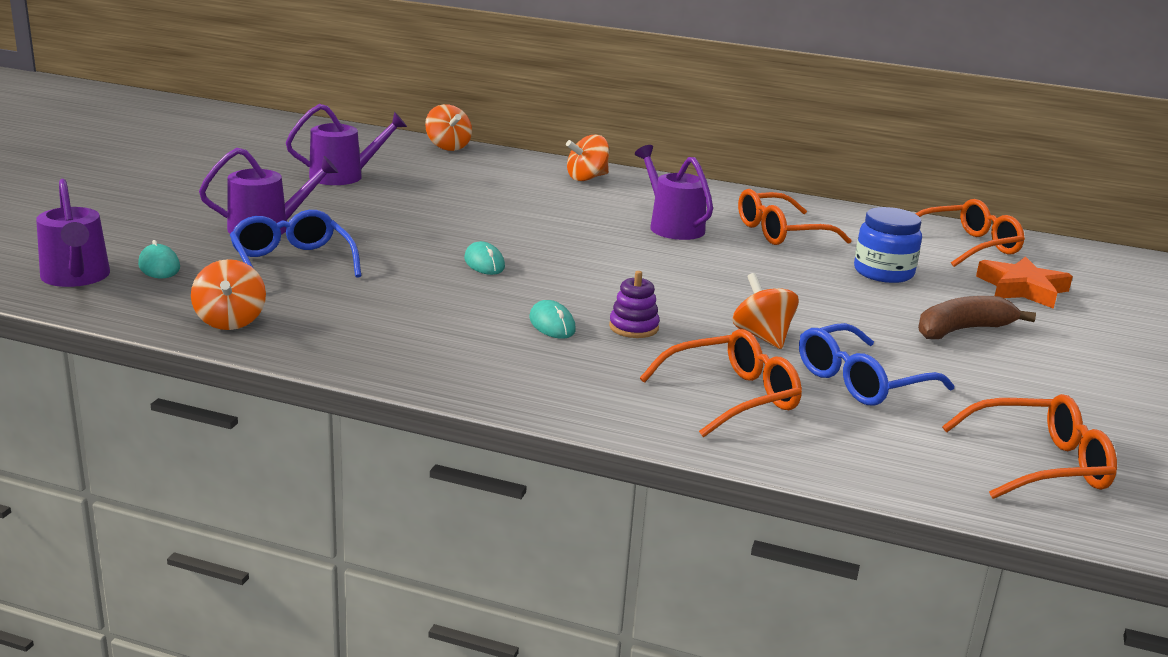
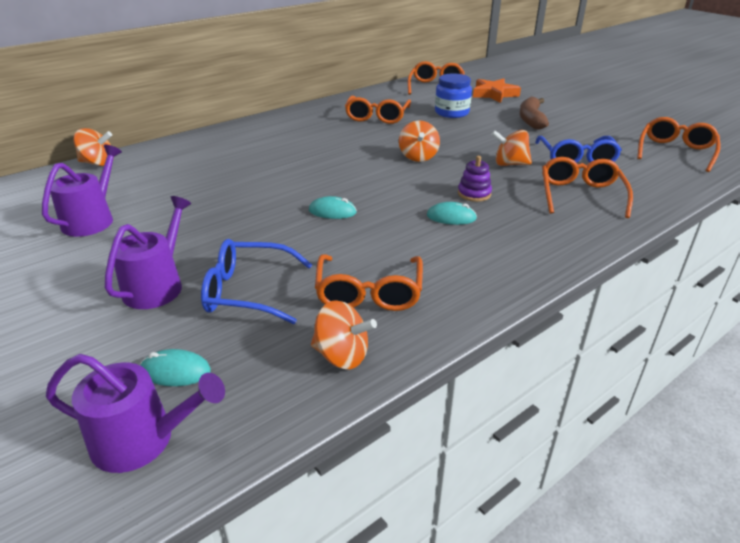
camera: 55 degrees left, 10 degrees up
(342, 312) = (369, 292): none -> orange glasses
(587, 178) = (229, 138): orange spinning top -> orange spinning top (418, 157)
(672, 226) = (338, 139): purple watering can -> none

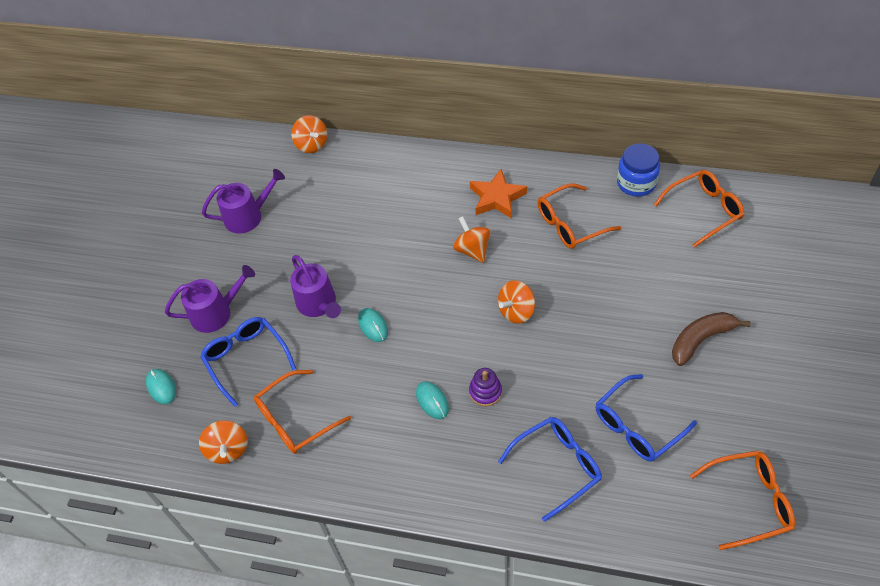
camera: 55 degrees right, 20 degrees up
(142, 440) = (113, 416): purple watering can -> purple watering can (318, 304)
(451, 112) = (645, 268): blue jar -> blue jar (636, 183)
(494, 94) = (742, 268): orange star -> orange star (497, 198)
(509, 164) = (570, 383): orange spinning top -> orange spinning top (472, 250)
(580, 195) = (557, 466): orange glasses -> blue glasses

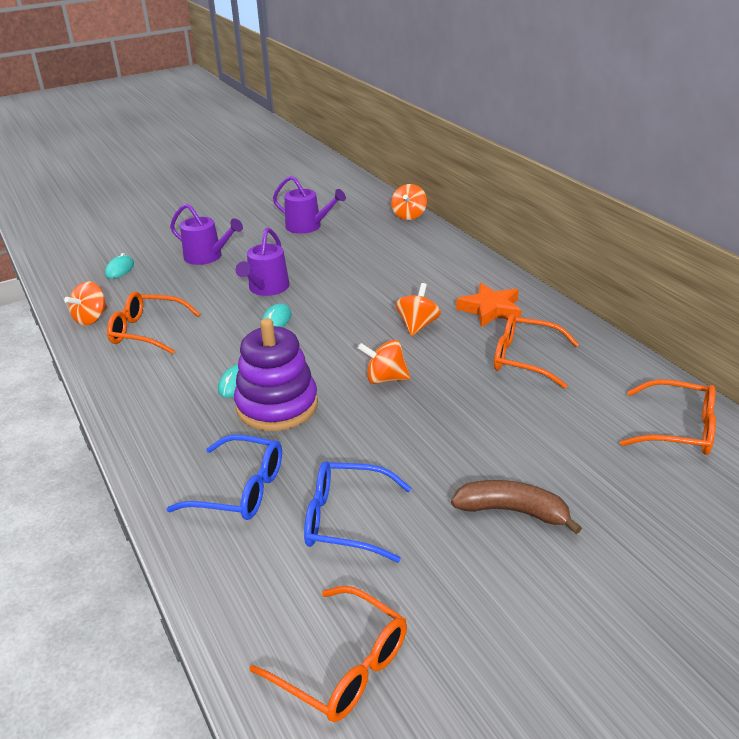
camera: 45 degrees right, 20 degrees down
(246, 359) = (180, 286): blue glasses -> none
(485, 392) = (277, 405): purple stacking toy -> purple stacking toy, size x2.17
(636, 183) = (635, 371): blue jar -> none

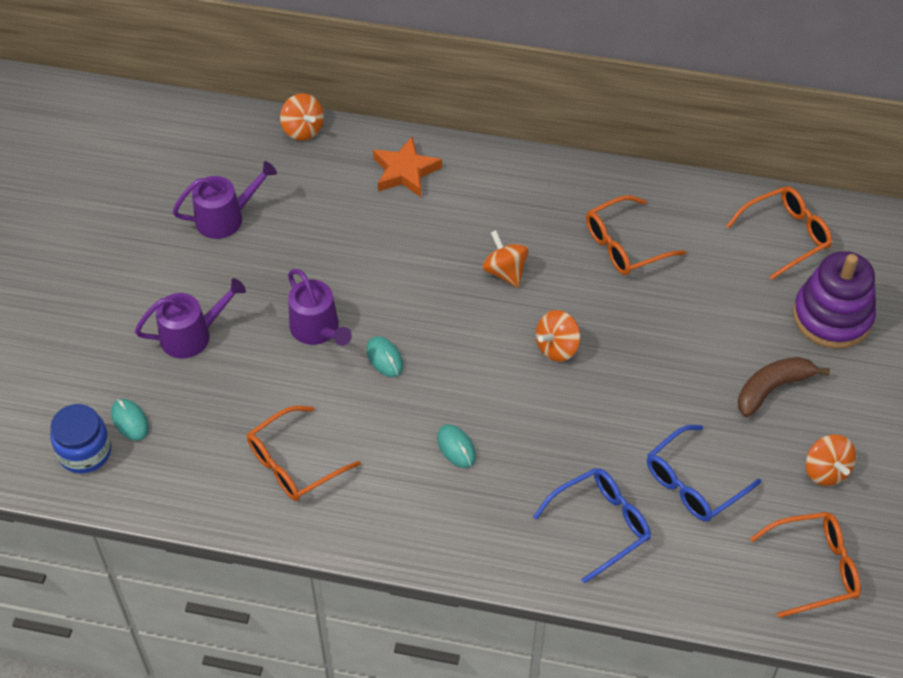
camera: 50 degrees left, 20 degrees up
(81, 268) = (85, 452): none -> blue jar
(91, 319) = (215, 495): orange spinning top -> orange spinning top (826, 471)
(277, 405) = (519, 439): purple stacking toy -> purple stacking toy (832, 317)
(490, 309) = (536, 208): orange star -> orange star (405, 171)

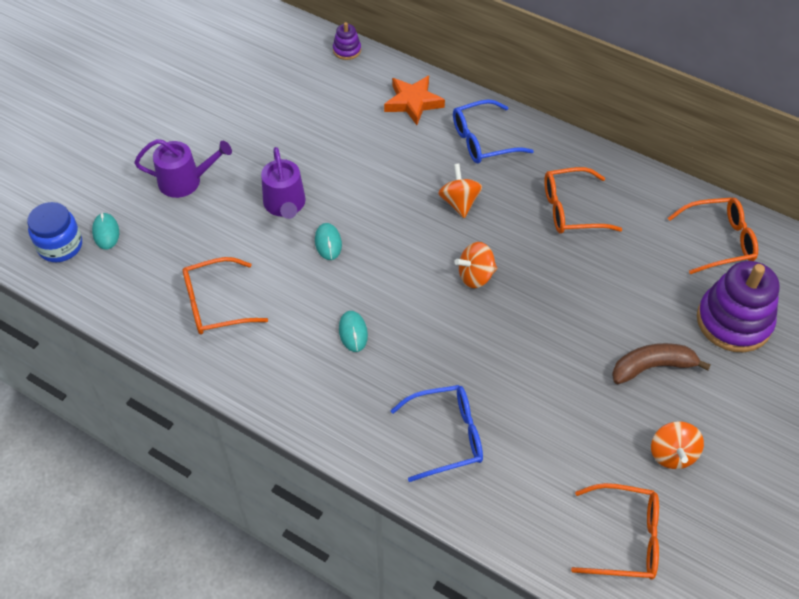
camera: 20 degrees right, 0 degrees up
(225, 218) = (255, 100): purple watering can -> none
(303, 130) = (347, 50): orange spinning top -> purple stacking toy
(693, 483) = (545, 427): blue glasses -> blue glasses (483, 140)

